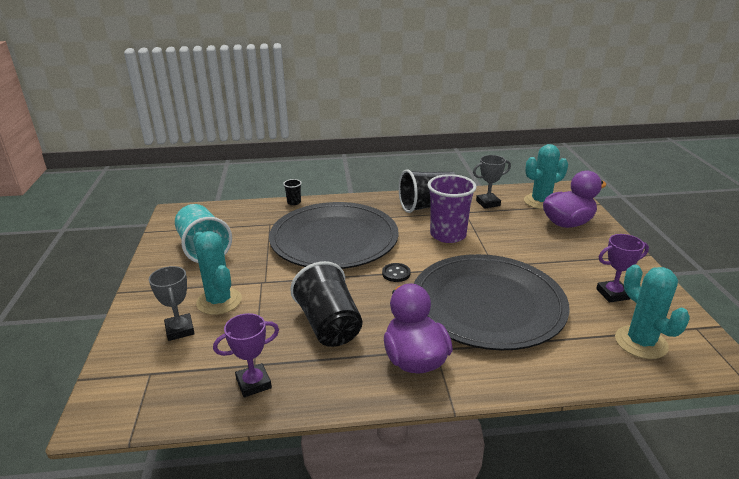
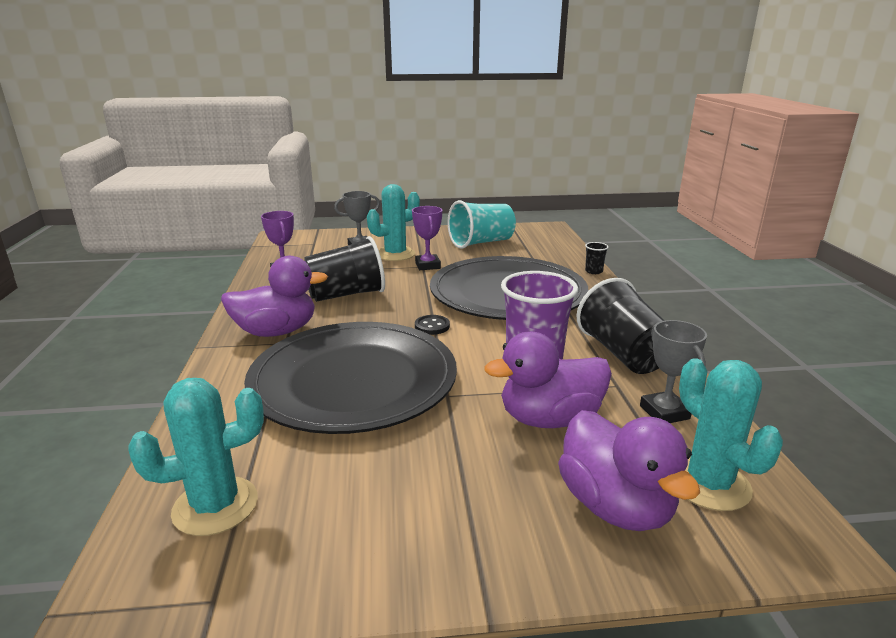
camera: 90 degrees right, 5 degrees down
(506, 234) = (549, 419): none -> purple duck
(612, 294) = (348, 508): purple trophy -> purple trophy (428, 265)

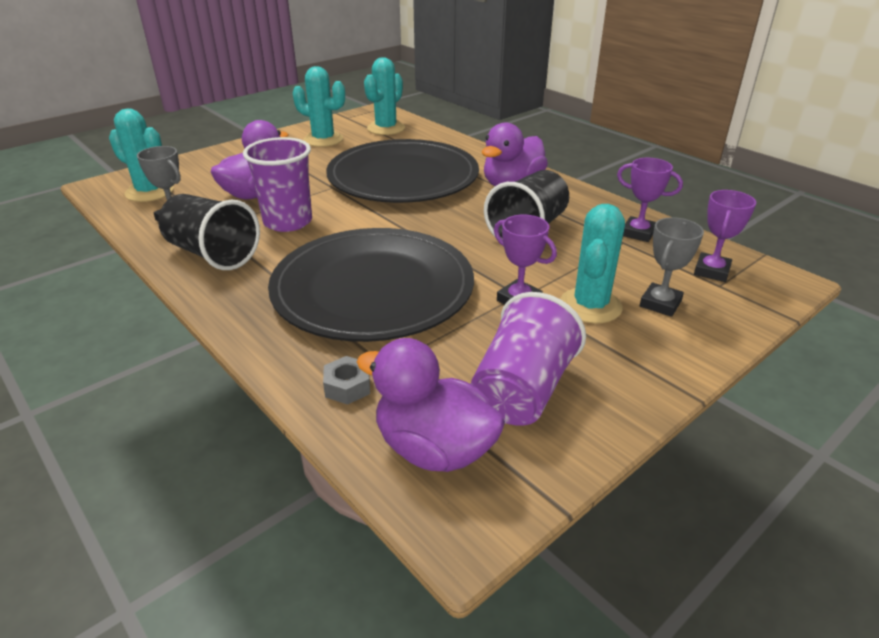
camera: 145 degrees right, 10 degrees up
(300, 248) = (711, 271): none -> purple trophy
(353, 519) = (323, 139): none -> turquoise cactus
(432, 326) = (403, 226): black button -> none
(481, 243) = (522, 390): turquoise cup -> purple cup
(562, 262) = (347, 387): none -> grey nut
(593, 271) = (286, 379): black cup -> none
(615, 506) = (203, 172): purple duck -> purple duck (434, 448)

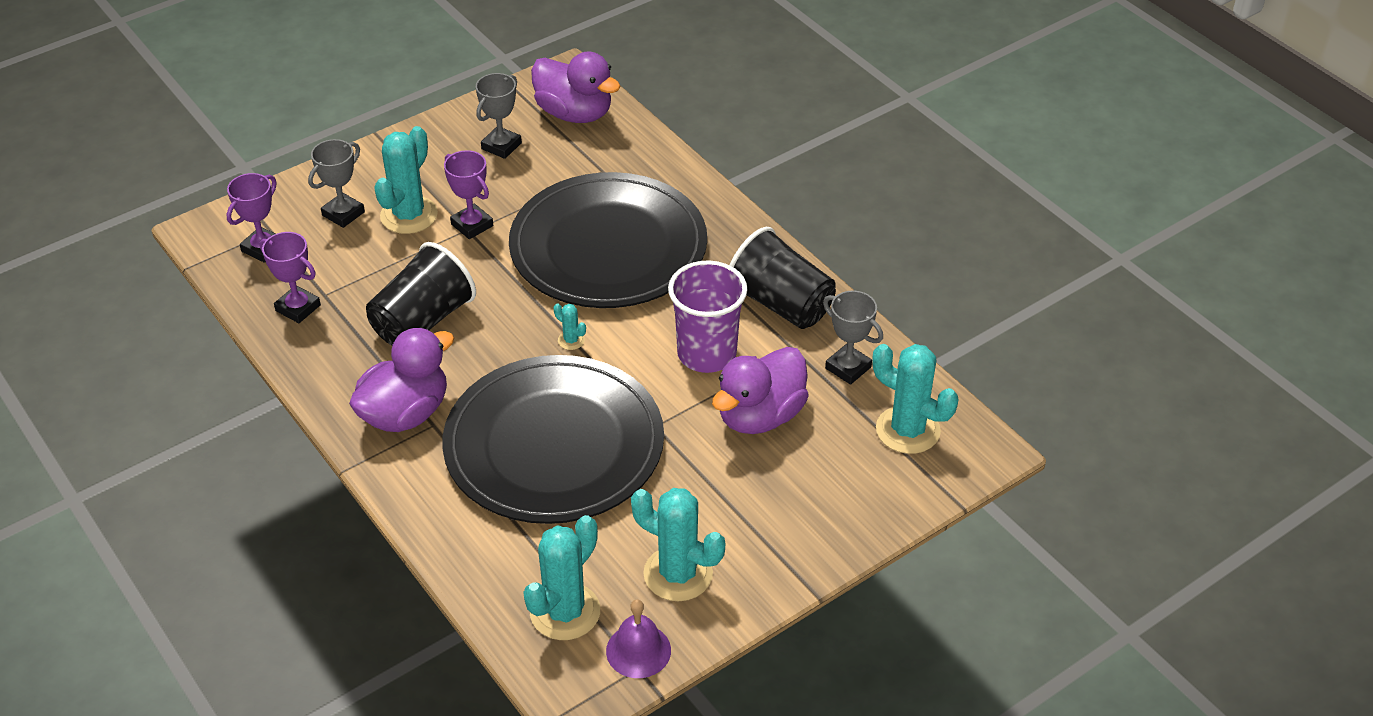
camera: 175 degrees left, 10 degrees up
(346, 121) = (638, 650): none -> purple bell
(347, 387) = (632, 156): grey nut -> none
(399, 224) = (571, 340): none -> turquoise cactus
(522, 390) = (501, 146): purple cup -> grey trophy

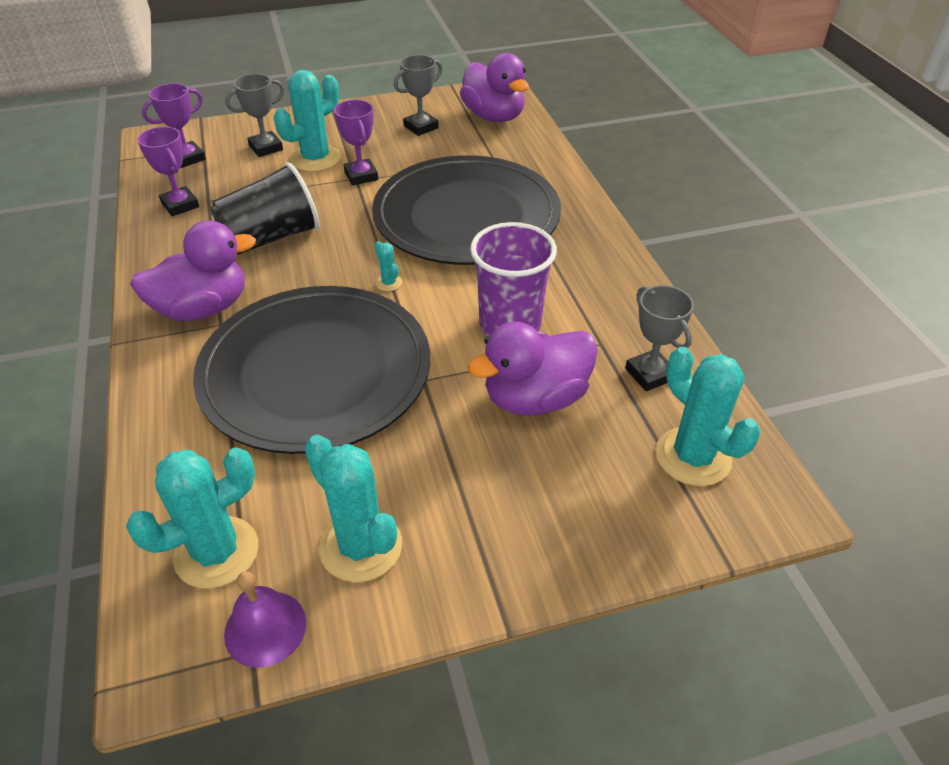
camera: 20 degrees right, 0 degrees up
(781, 304) = (605, 298): black cup -> none

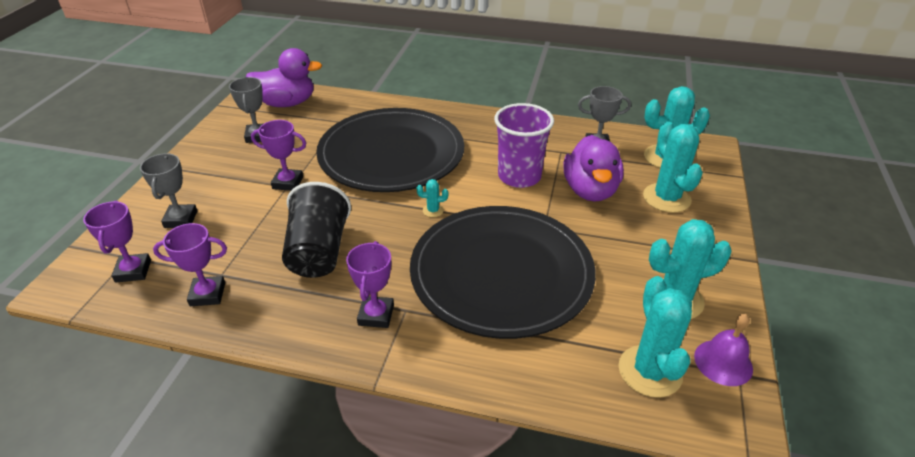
camera: 60 degrees left, 5 degrees down
(203, 308) = (376, 315): purple duck -> purple trophy
(315, 159) = (234, 198): turquoise cactus -> turquoise cactus (666, 198)

